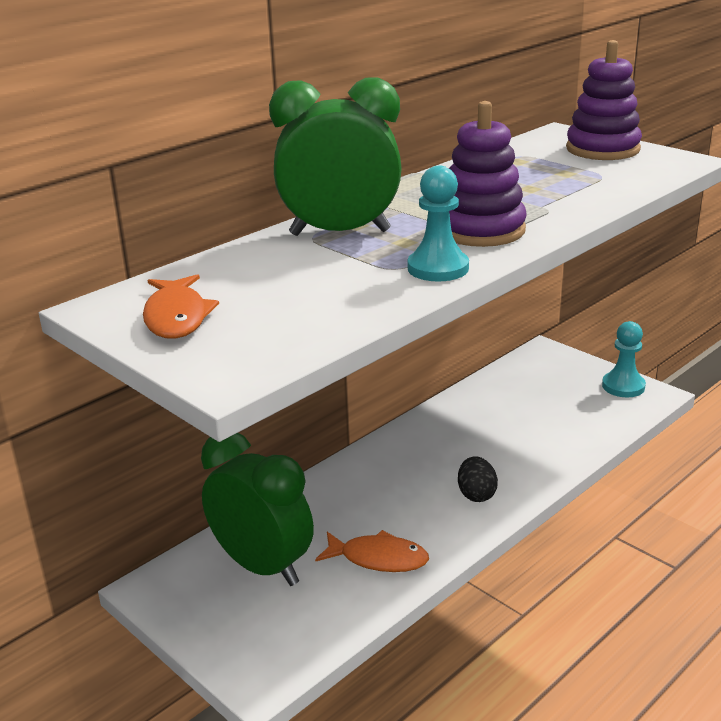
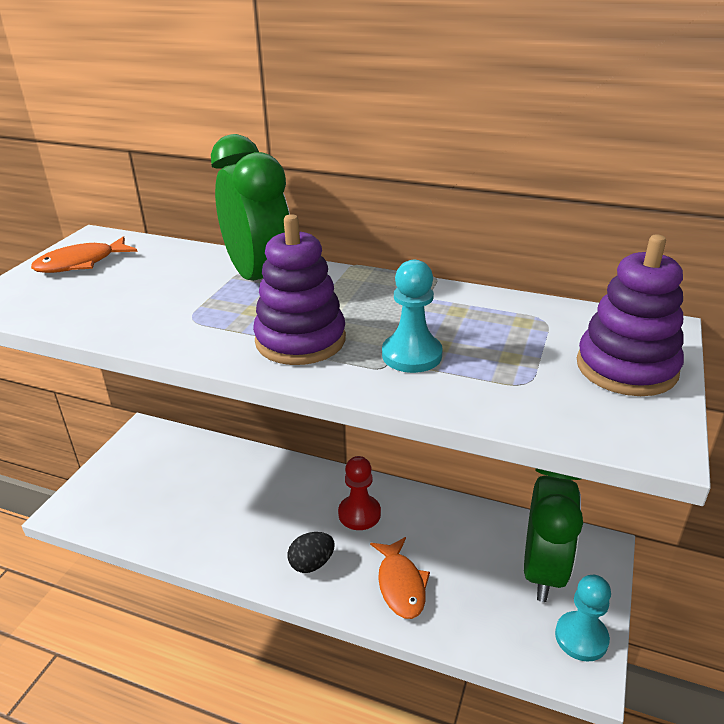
camera: 65 degrees right, 5 degrees up
(262, 566) = (177, 471): green clock -> green clock (543, 570)
(378, 558) = (203, 528): orange fish -> orange fish (401, 585)
(429, 452) = (359, 514): none -> red pawn
(438, 268) = (197, 338): turquoise pawn -> turquoise pawn (411, 355)

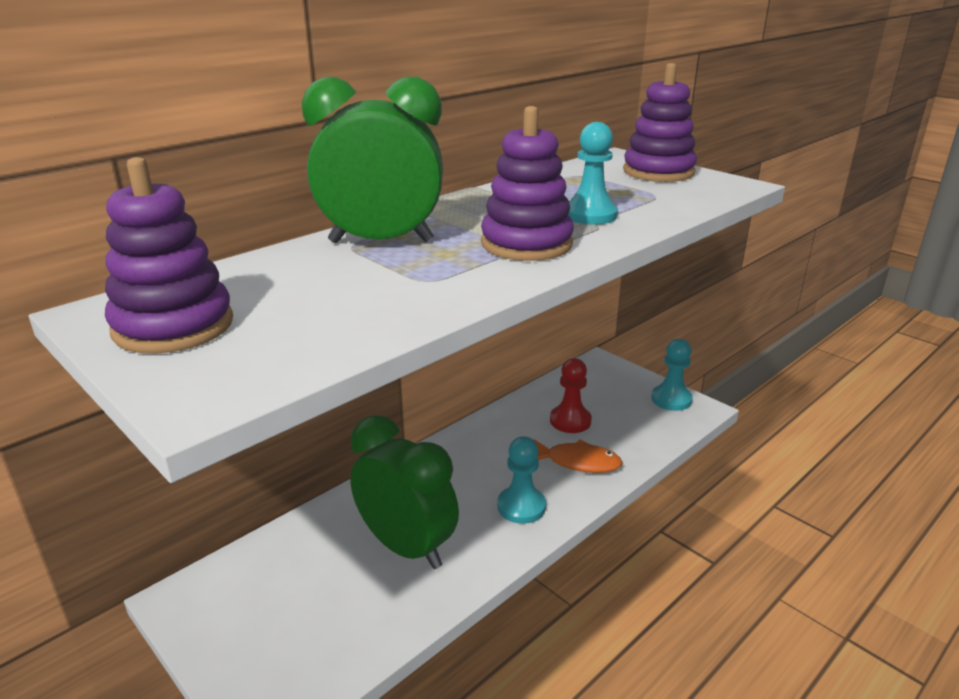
camera: 65 degrees left, 5 degrees down
(81, 263) = (173, 326): orange fish -> purple stacking toy
(312, 563) = (521, 506): black egg -> turquoise pawn
(359, 514) = (480, 460): red pawn -> red pawn (570, 421)
(543, 570) = (605, 392): green clock -> green clock (406, 547)

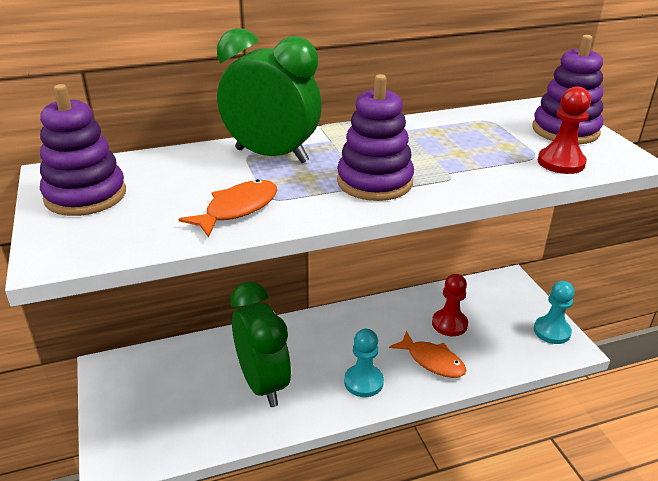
camera: 25 degrees right, 5 degrees up
(399, 298) = (237, 209): none -> orange fish
(590, 215) = (455, 165): turquoise pawn -> none
(685, 196) = (561, 162): none -> red pawn

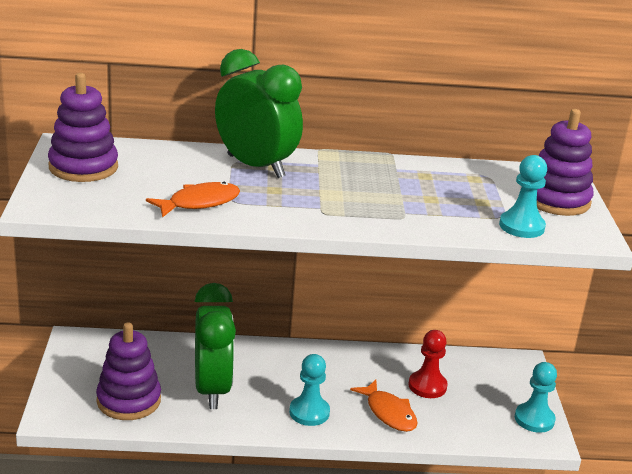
camera: 15 degrees right, 5 degrees down
(374, 182) = (331, 206): purple stacking toy -> purple stacking toy (129, 400)
(561, 162) = (521, 226): red pawn -> turquoise pawn

